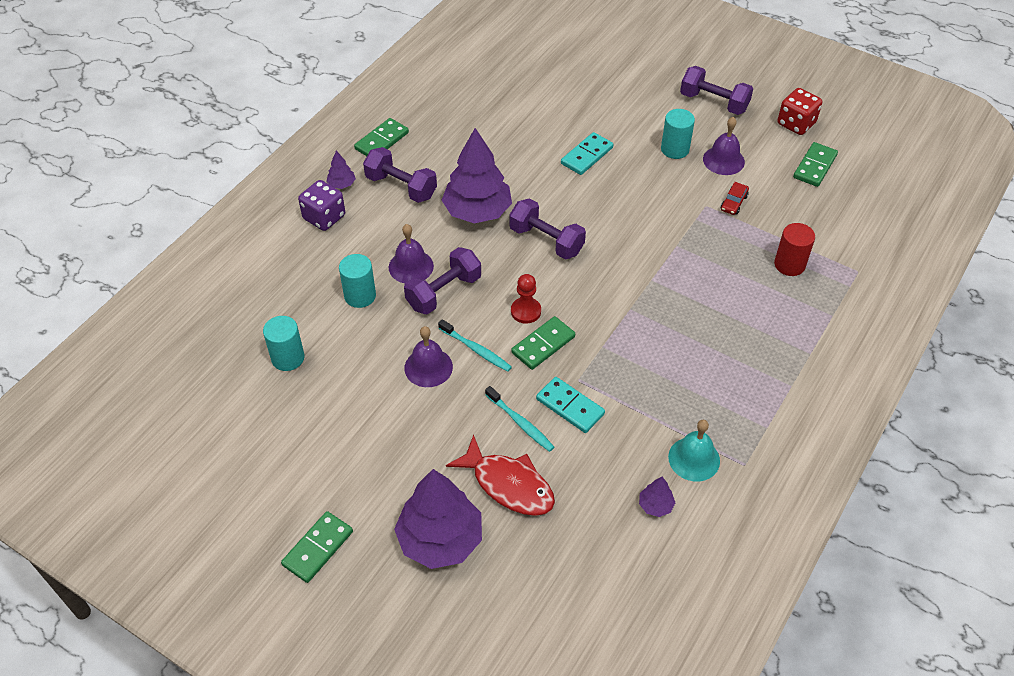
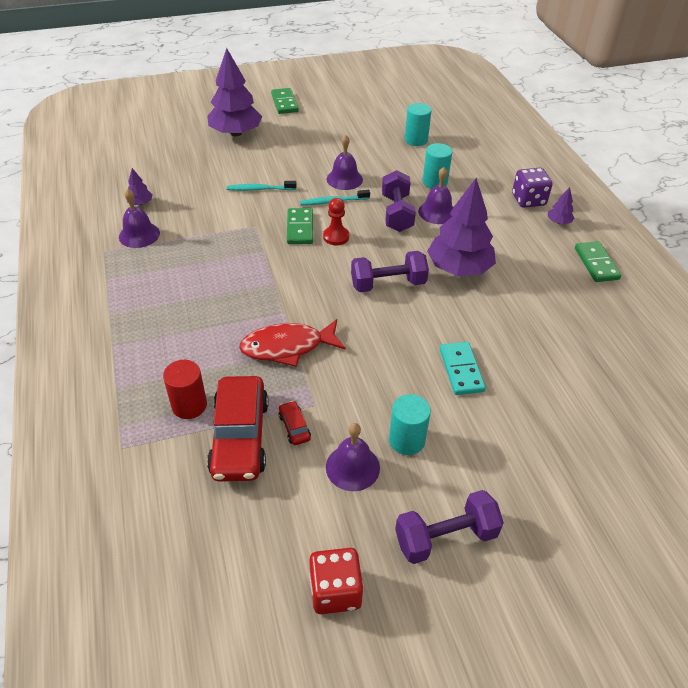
camera: 130 degrees right, 5 degrees down
(401, 187) = (527, 246): purple dumbbell -> none
(509, 485) = (230, 166): red fish -> red fish (287, 347)
(570, 406) = (242, 212): turquoise domino -> none
(694, 459) = (139, 235): turquoise bell -> purple bell
(774, 222) = (240, 437): none -> red car
(814, 166) = (260, 542): green domino -> none

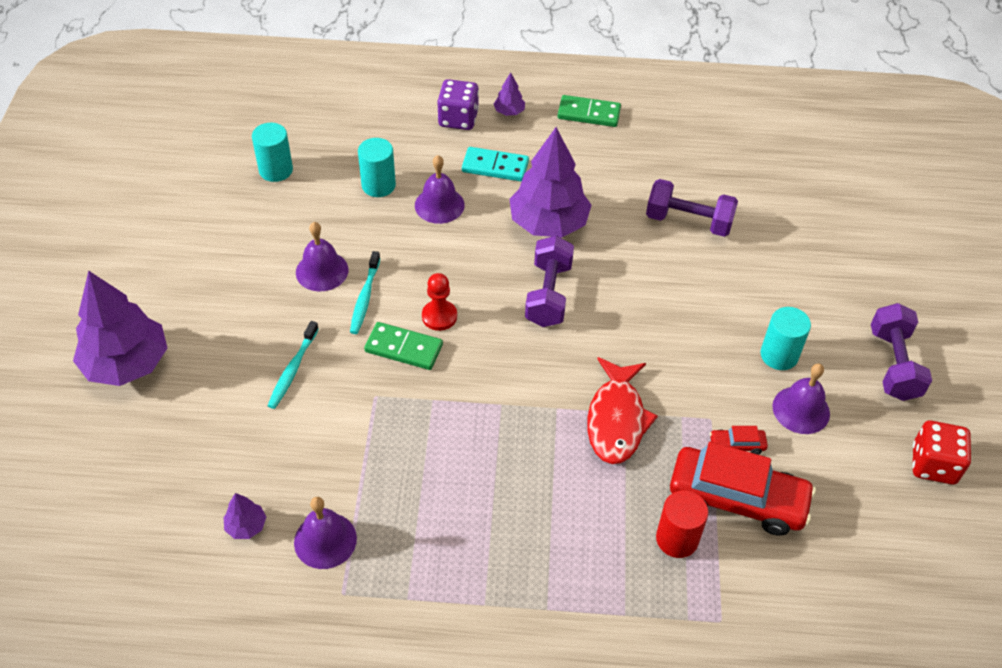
camera: 70 degrees left, 5 degrees up
(284, 103) = (81, 282): green domino -> none
(396, 213) = (422, 243): purple dumbbell -> purple dumbbell (688, 221)
(461, 370) = (701, 279): turquoise domino -> turquoise domino (495, 167)

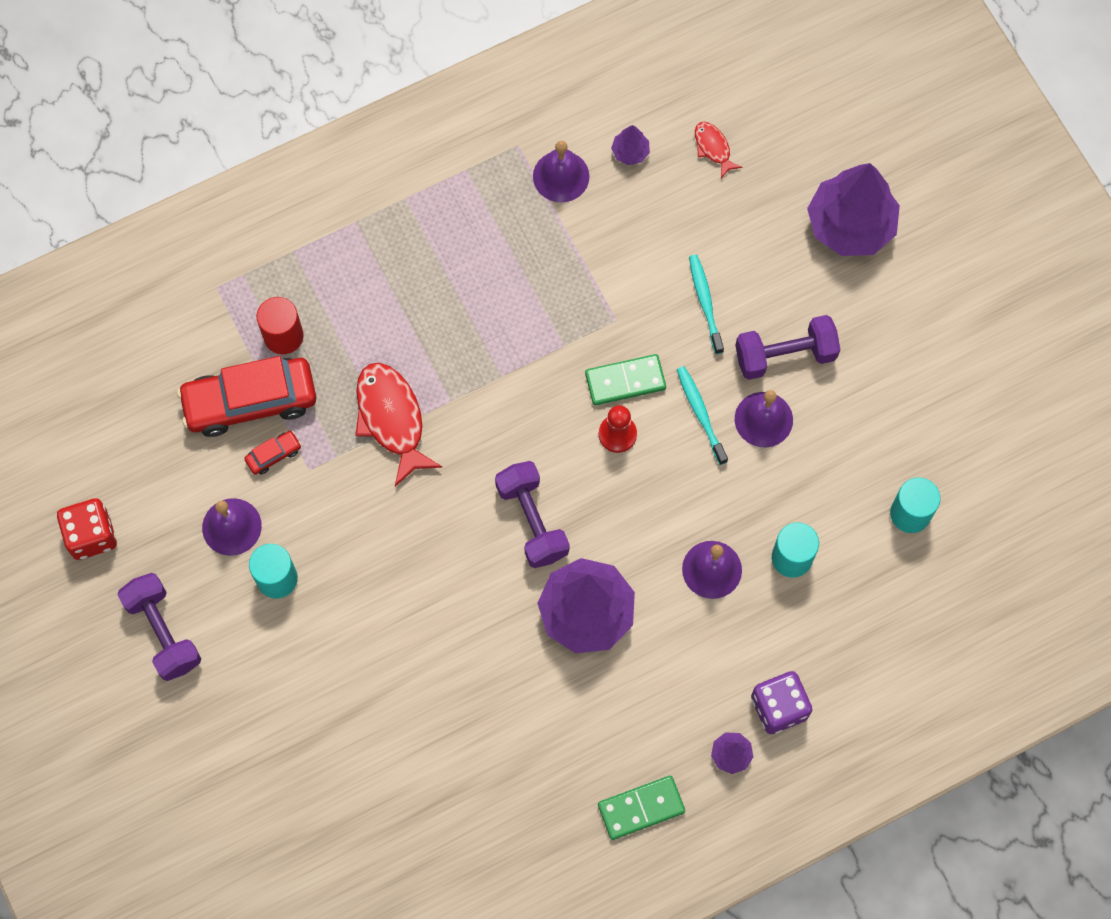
camera: 150 degrees right, 20 degrees up
(173, 487) = (713, 148): none -> red fish
(495, 167) = (691, 658): turquoise domino -> none
(688, 221) = (445, 703): purple dumbbell -> purple dumbbell (785, 355)

